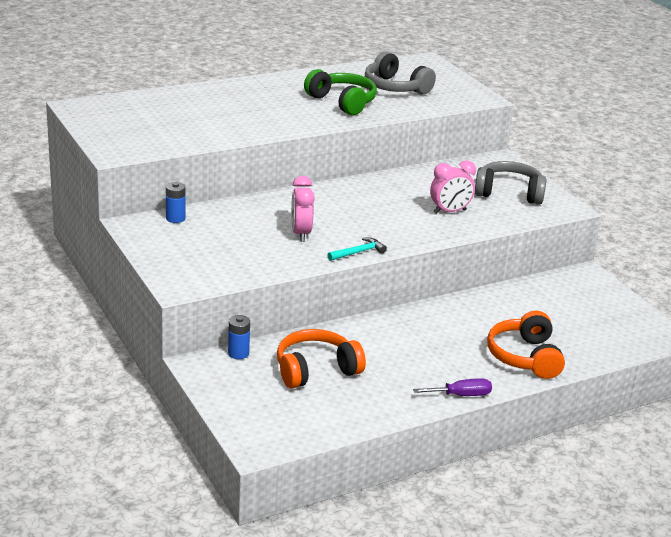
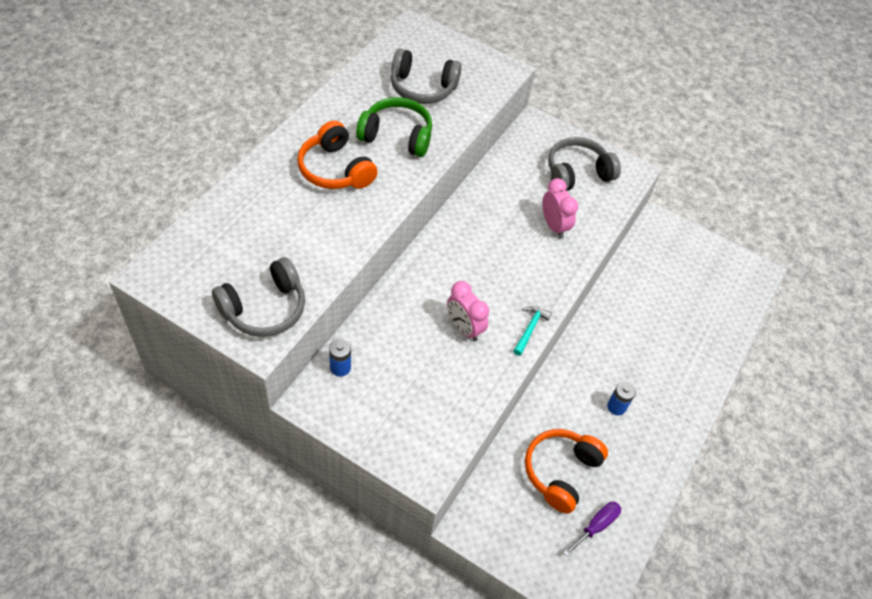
camera: 35 degrees left, 25 degrees up
(137, 142) = (264, 308): none -> grey headphones
(238, 353) = (487, 489): blue battery -> blue battery (616, 407)
(449, 211) = (554, 226): pink clock -> pink clock turned 60 degrees counterclockwise
(461, 395) = (682, 435): purple screwdriver -> purple screwdriver (596, 526)
(525, 357) = (690, 357): orange headphones -> orange headphones (335, 169)

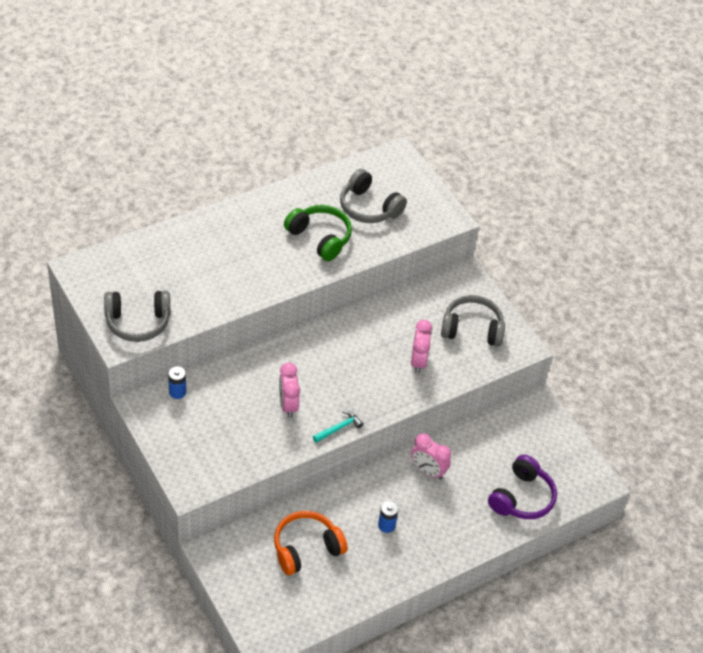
camera: 30 degrees right, 5 degrees down
(335, 169) = (254, 245): orange headphones -> none
(596, 526) = (305, 596): purple screwdriver -> none
(613, 331) = (428, 471): none -> pink clock
(709, 318) = (522, 497): none -> purple headphones

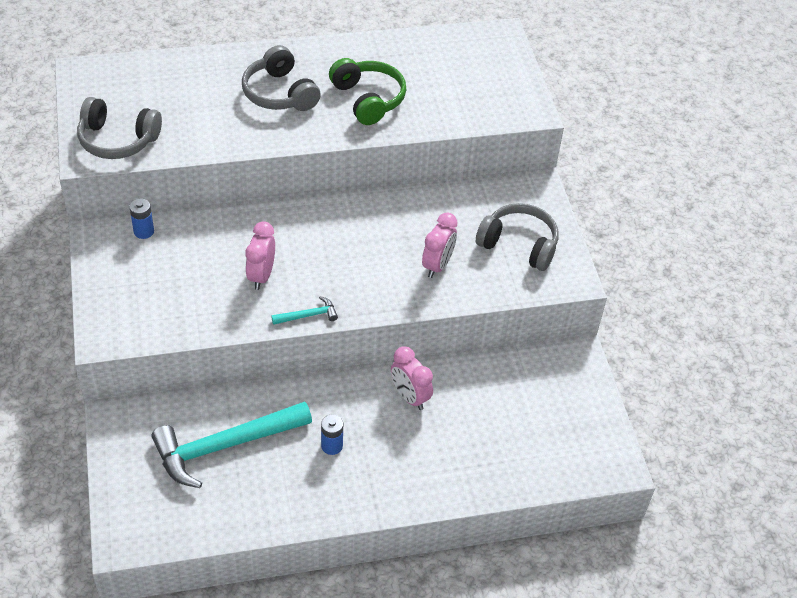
camera: 20 degrees right, 0 degrees up
(306, 548) = (225, 446): orange headphones -> turquoise hammer
(369, 207) = (440, 80): grey headphones -> grey headphones (279, 93)
(522, 497) = (512, 458): purple headphones -> none

